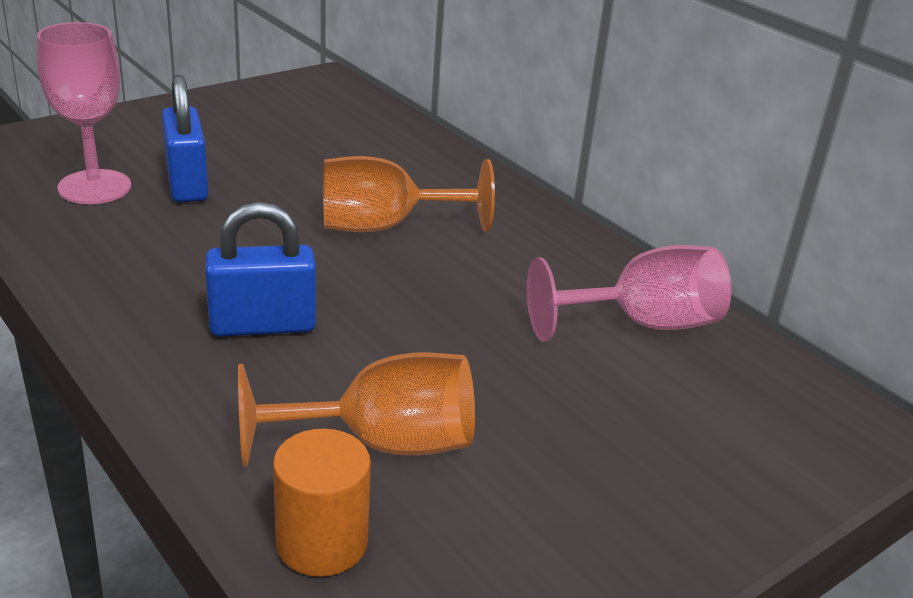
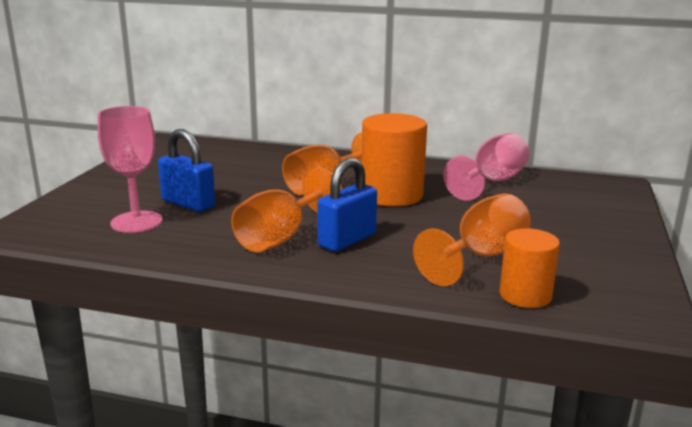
camera: 35 degrees left, 10 degrees down
(196, 282) = (280, 237): none -> orange goblet
(448, 280) = (391, 195): none -> orange cylinder

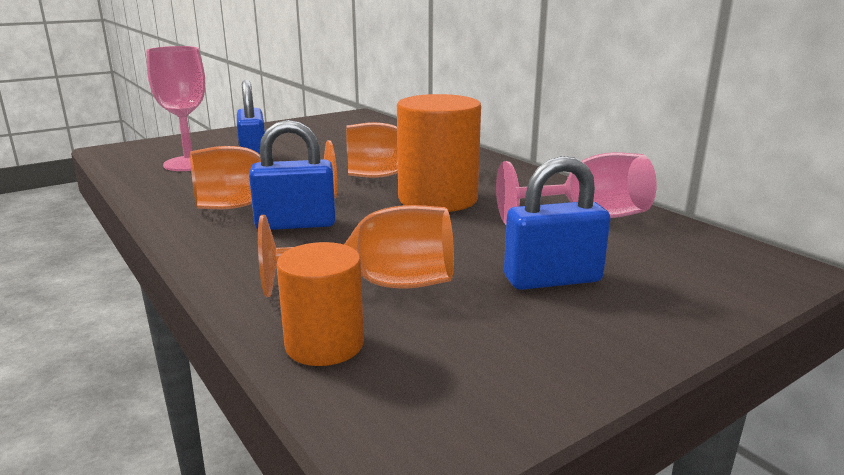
camera: 40 degrees right, 0 degrees up
(546, 223) = (552, 279): none -> blue padlock

